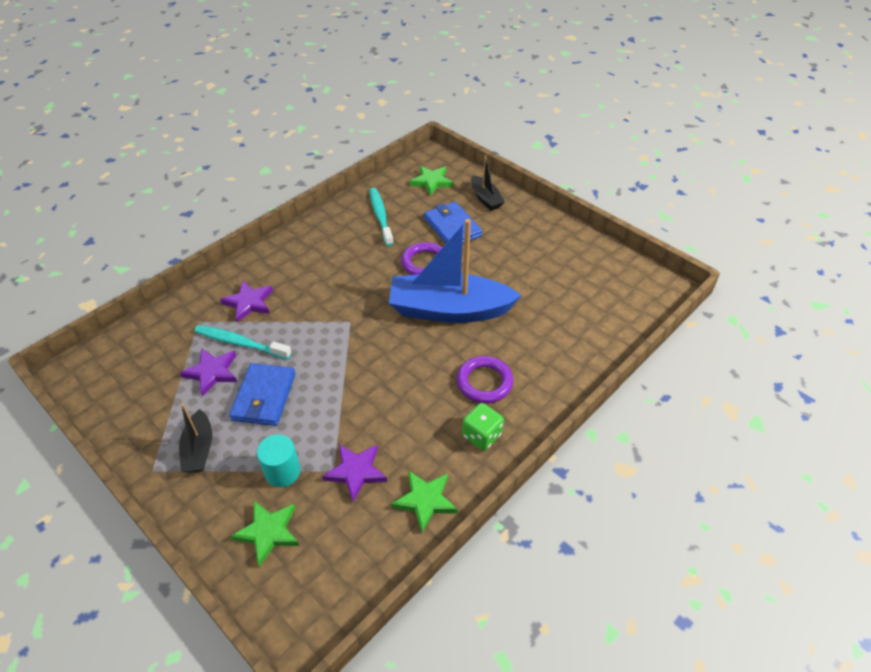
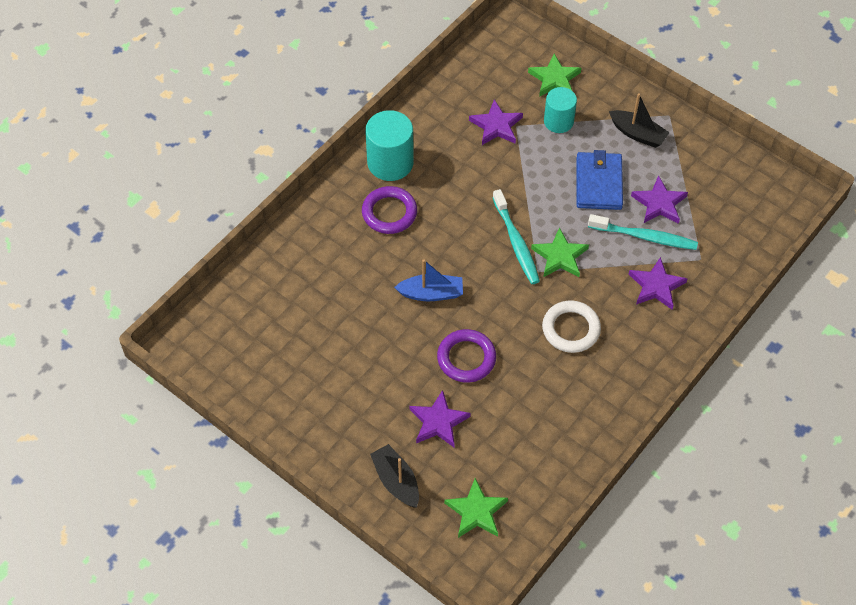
camera: 175 degrees right, 10 degrees up
(199, 449) = (637, 134): black boat -> black boat turned 135 degrees clockwise
(334, 277) = (571, 329): none -> white ring
(380, 216) = (537, 435): turquoise toothbrush -> turquoise toothbrush (516, 242)
(425, 501) = (434, 108): green star -> green star (560, 256)
(449, 310) = (431, 293): blue boat -> blue boat, size x0.48
(452, 227) = (438, 422): blue wallet -> purple star
(481, 435) = (390, 163): green dice -> turquoise cylinder

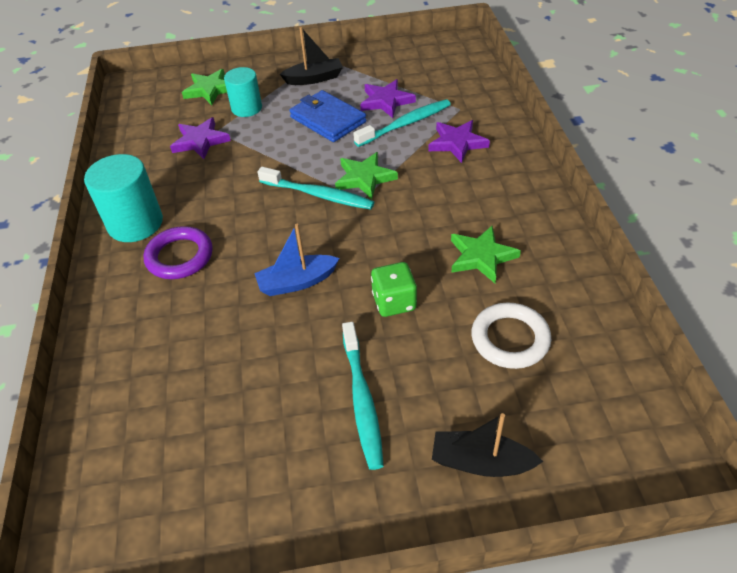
camera: 45 degrees left, 10 degrees down
(381, 395) = (362, 400): none -> turquoise toothbrush
(431, 293) = (297, 282): blue boat -> blue boat turned 150 degrees counterclockwise
(438, 422) = (443, 372): purple star -> none
(466, 358) = (394, 302): purple ring -> green dice
(476, 511) = (582, 412): green star -> green star (481, 256)
(571, 329) = (442, 213): white ring -> white ring (510, 339)

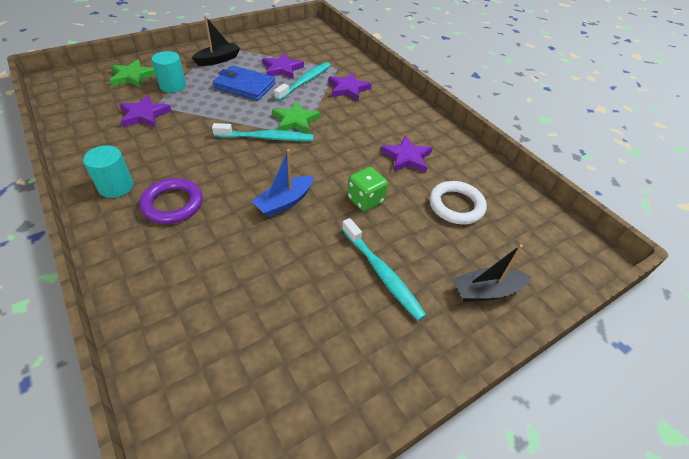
camera: 30 degrees left, 0 degrees up
(135, 223) = (116, 186): turquoise cylinder -> turquoise cylinder, size x0.66
(481, 256) = (407, 157): green star -> purple star

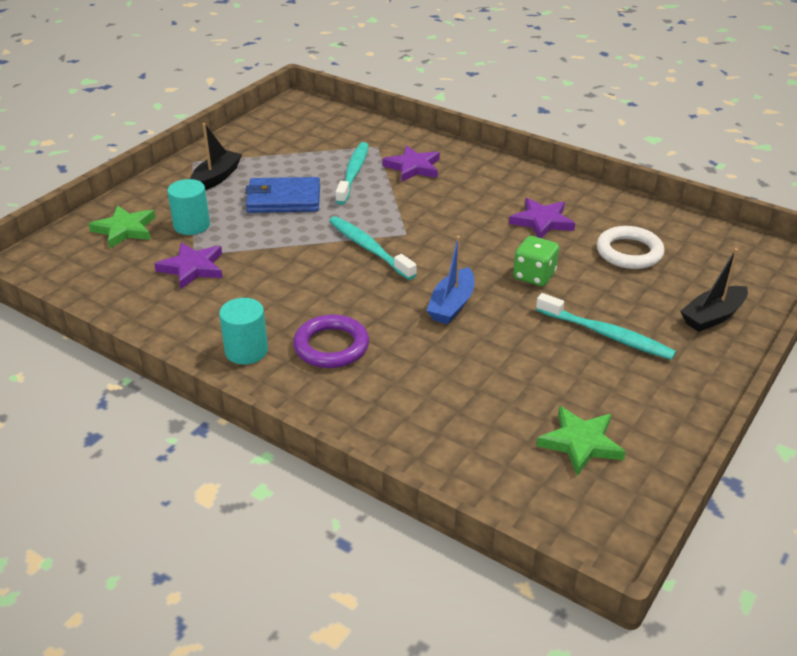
camera: 20 degrees left, 10 degrees down
(267, 138) = (369, 248): turquoise toothbrush -> turquoise toothbrush turned 105 degrees counterclockwise
(282, 69) = (310, 166): purple star -> none
(295, 121) = (384, 220): green star -> green star (580, 443)

